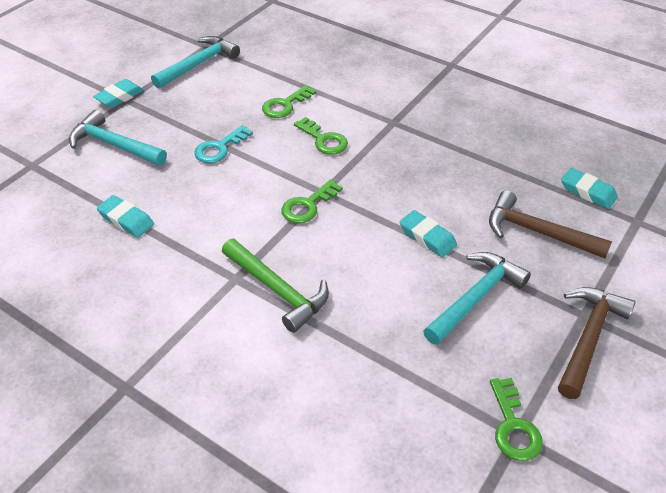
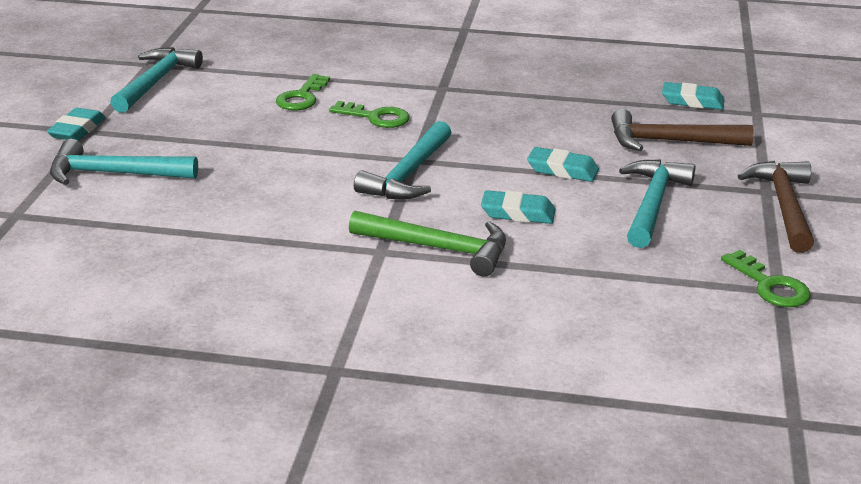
camera: 25 degrees left, 15 degrees down
(126, 220) = (197, 234): turquoise eraser -> turquoise eraser (518, 213)
(219, 148) = (256, 149): turquoise key -> none
(308, 205) = (408, 174): green key -> turquoise hammer

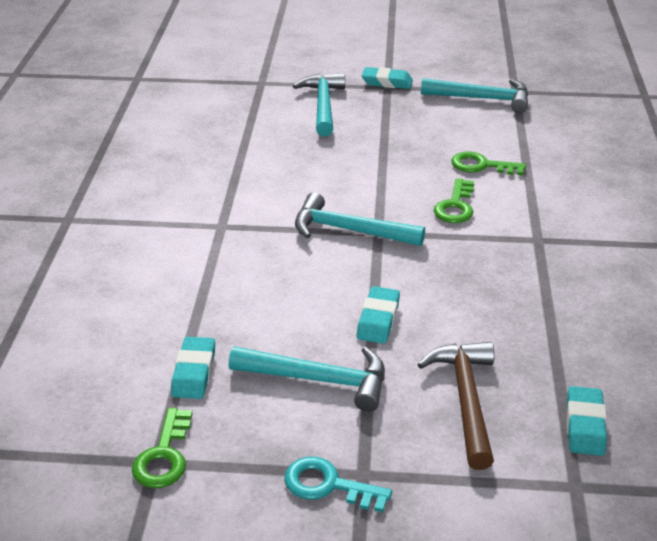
camera: 85 degrees right, 5 degrees up
(438, 248) = (226, 252): green hammer -> none
(518, 213) = (289, 293): turquoise eraser -> turquoise eraser (194, 372)
(770, 285) = (164, 456): green key -> green key turned 45 degrees counterclockwise
(784, 206) = (328, 485): brown hammer -> turquoise key

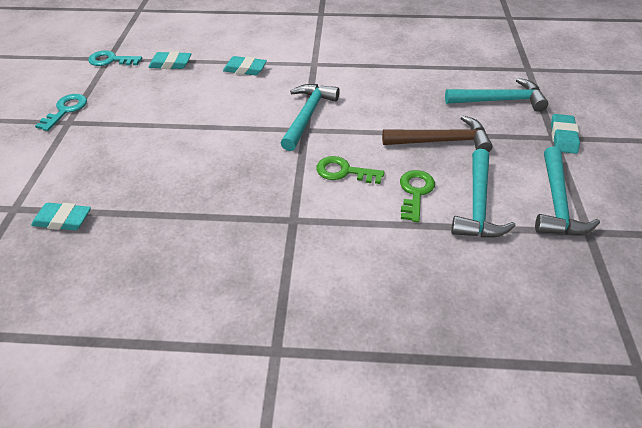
camera: 90 degrees right, 10 degrees up
(164, 456) = (111, 60): green key -> turquoise key
(318, 380) = (150, 105): turquoise hammer -> turquoise hammer (478, 204)
(378, 319) = (201, 128): turquoise eraser -> turquoise eraser (245, 69)
(466, 400) = (110, 164): brown hammer -> brown hammer (441, 141)

